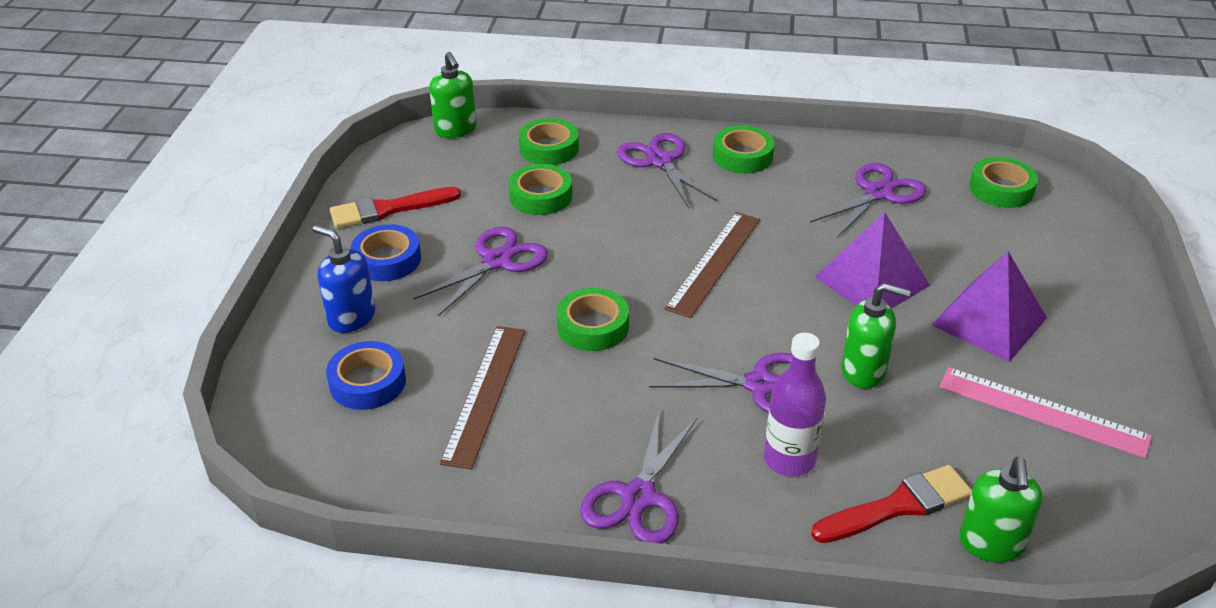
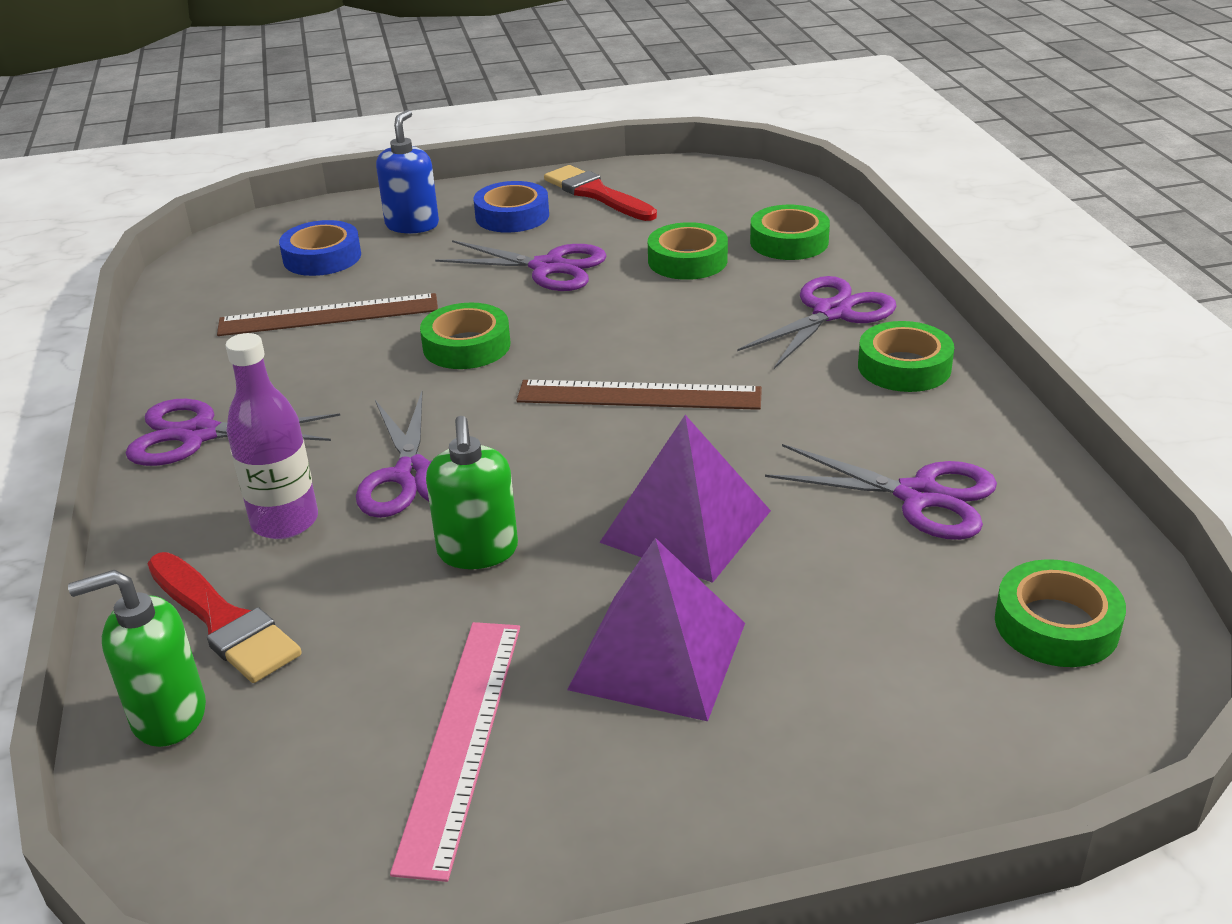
camera: 70 degrees right, 5 degrees down
(455, 130) = (774, 186): green soap dispenser -> none

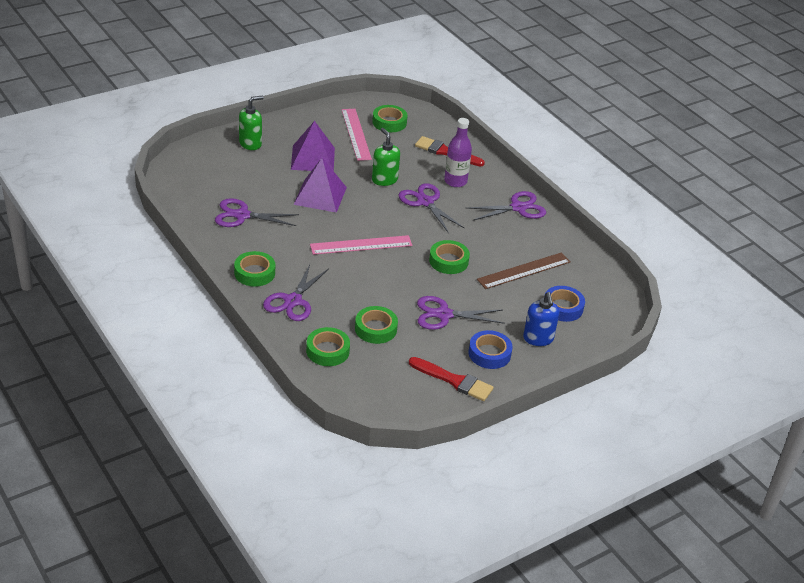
camera: 155 degrees right, 5 degrees up
(168, 715) = (438, 130): green soap dispenser -> green soap dispenser (250, 143)
(639, 395) = (361, 245): brown ruler -> pink ruler
(1056, 624) = (196, 180): green tape -> green tape (389, 122)

